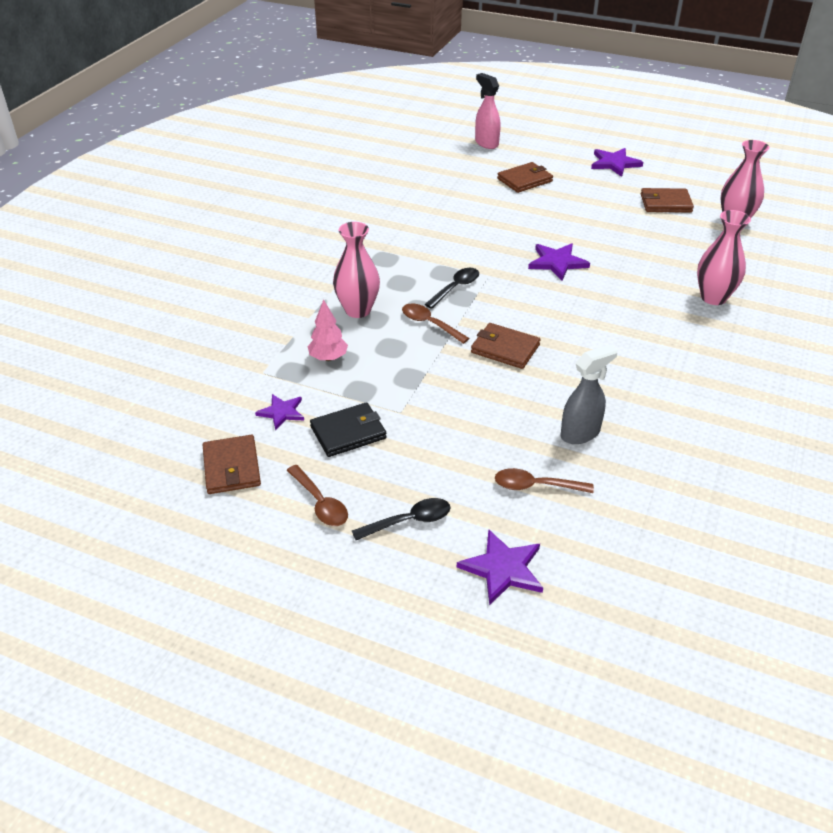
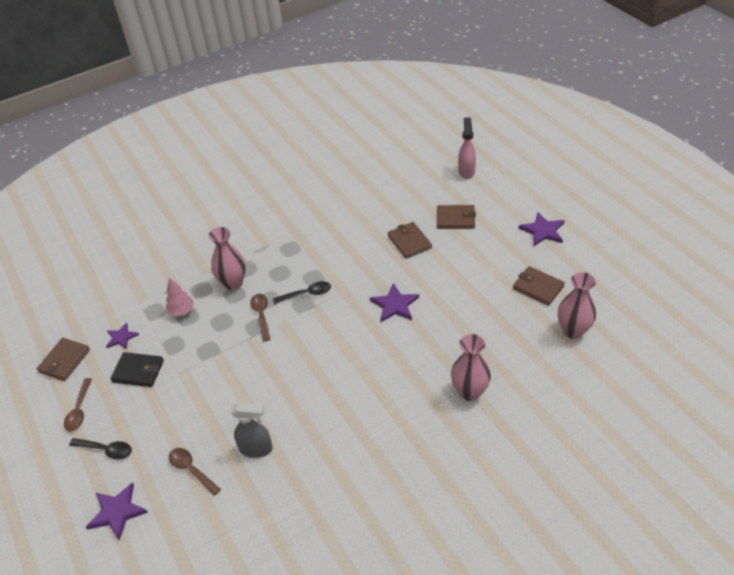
camera: 40 degrees right, 5 degrees up
(505, 348) = (284, 359): brown wallet -> brown wallet (409, 242)

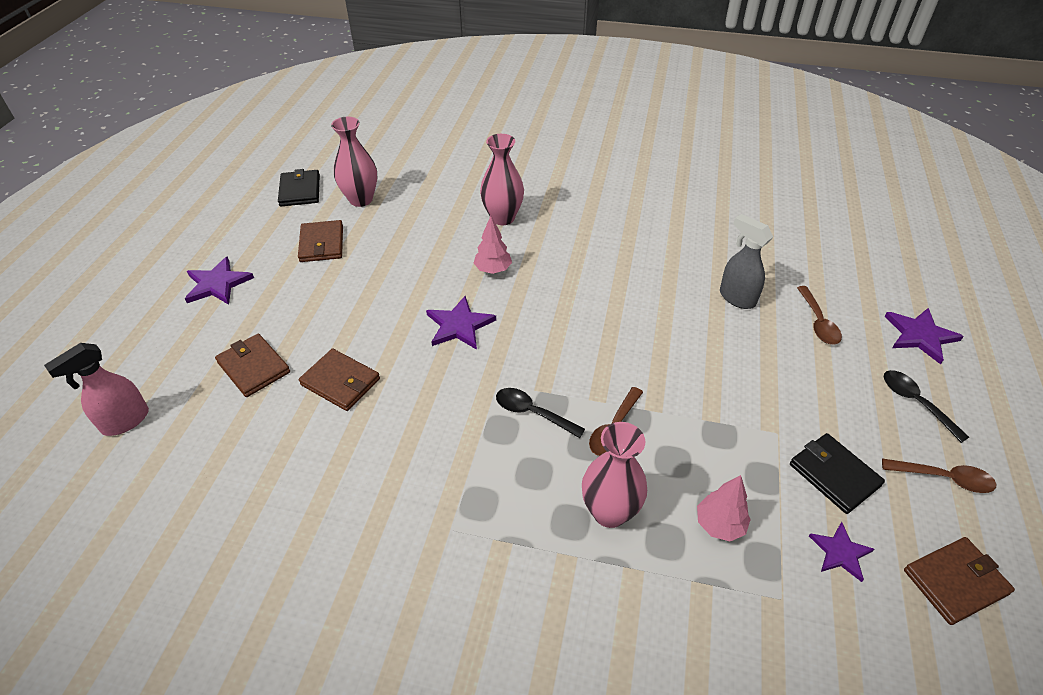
camera: 140 degrees left, 0 degrees up
(79, 410) = (944, 478): brown spoon -> brown spoon turned 60 degrees clockwise
(409, 242) = (340, 382): brown wallet -> brown wallet turned 75 degrees counterclockwise
(422, 349) = (493, 270): none -> pink tree
(617, 306) = (300, 190): none -> black wallet

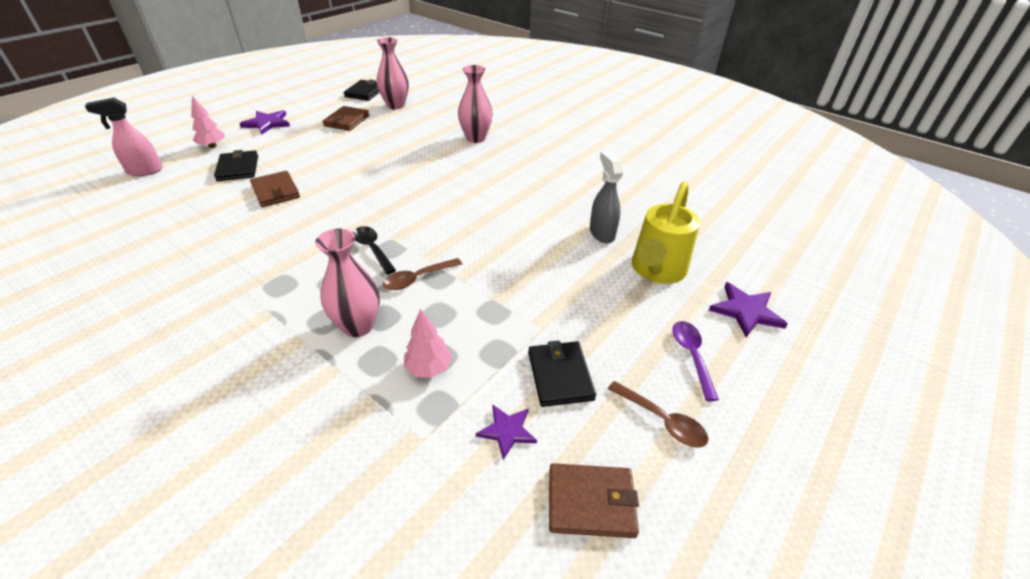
camera: 25 degrees right, 5 degrees down
(253, 367) = (238, 168): brown wallet -> black wallet
(459, 325) = (381, 186): purple star -> none
(493, 270) = (437, 163): pink tree -> pink tree (212, 146)
(818, 322) = (656, 270): brown spoon -> yellow watering can
(916, 403) = (691, 356): black spoon -> purple spoon

